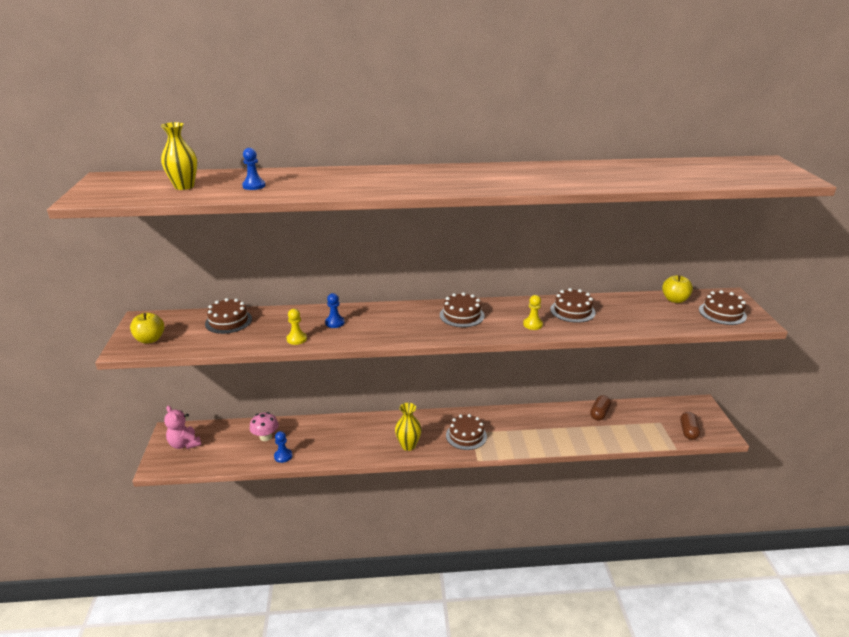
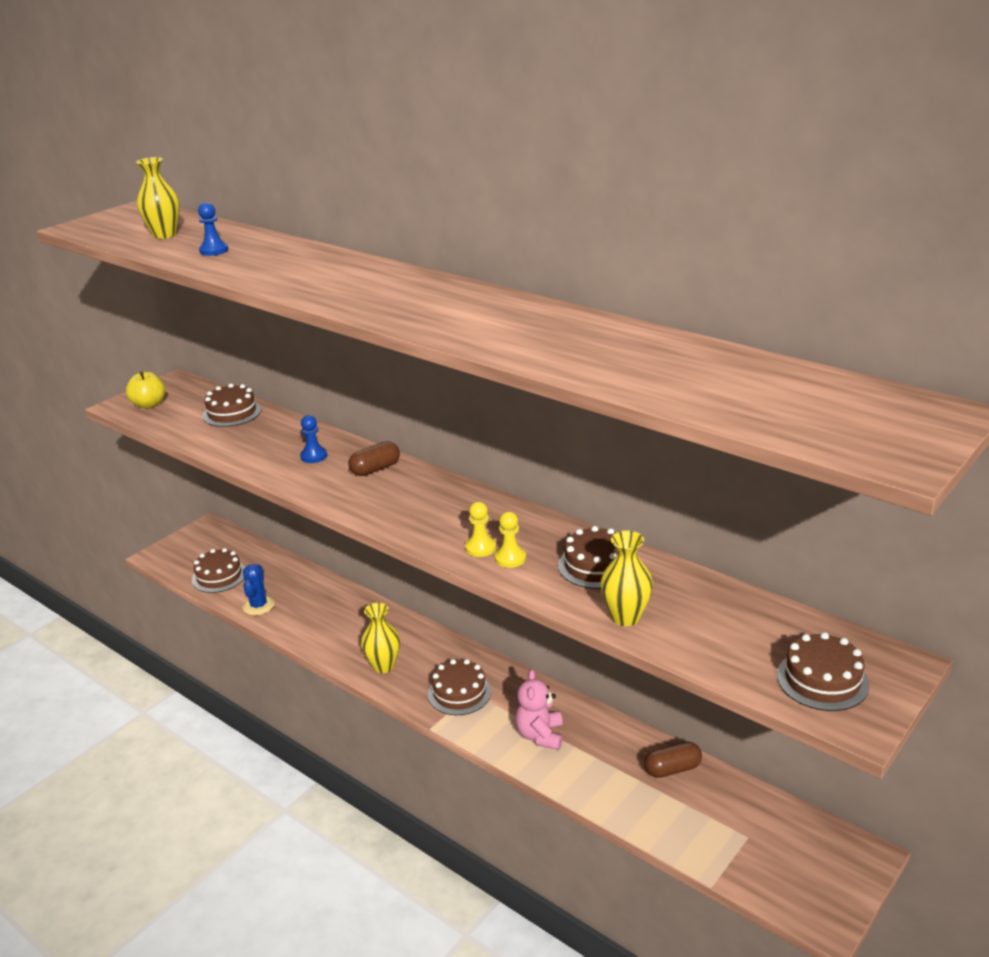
camera: 45 degrees right, 0 degrees up
(184, 444) = (201, 546): pink teddy bear -> pink teddy bear (540, 735)
(265, 437) = (271, 577): pink mushroom -> none
(283, 456) = (258, 606): blue pawn -> blue cactus
(296, 339) = (253, 458): yellow pawn -> yellow pawn (480, 548)
(462, 315) = (451, 507): brown cake -> brown cake (219, 576)
(622, 325) = (626, 617): none -> yellow vase
(674, 300) = (782, 623): yellow apple -> none
(688, 431) = (772, 877): brown capsule -> brown capsule (375, 469)

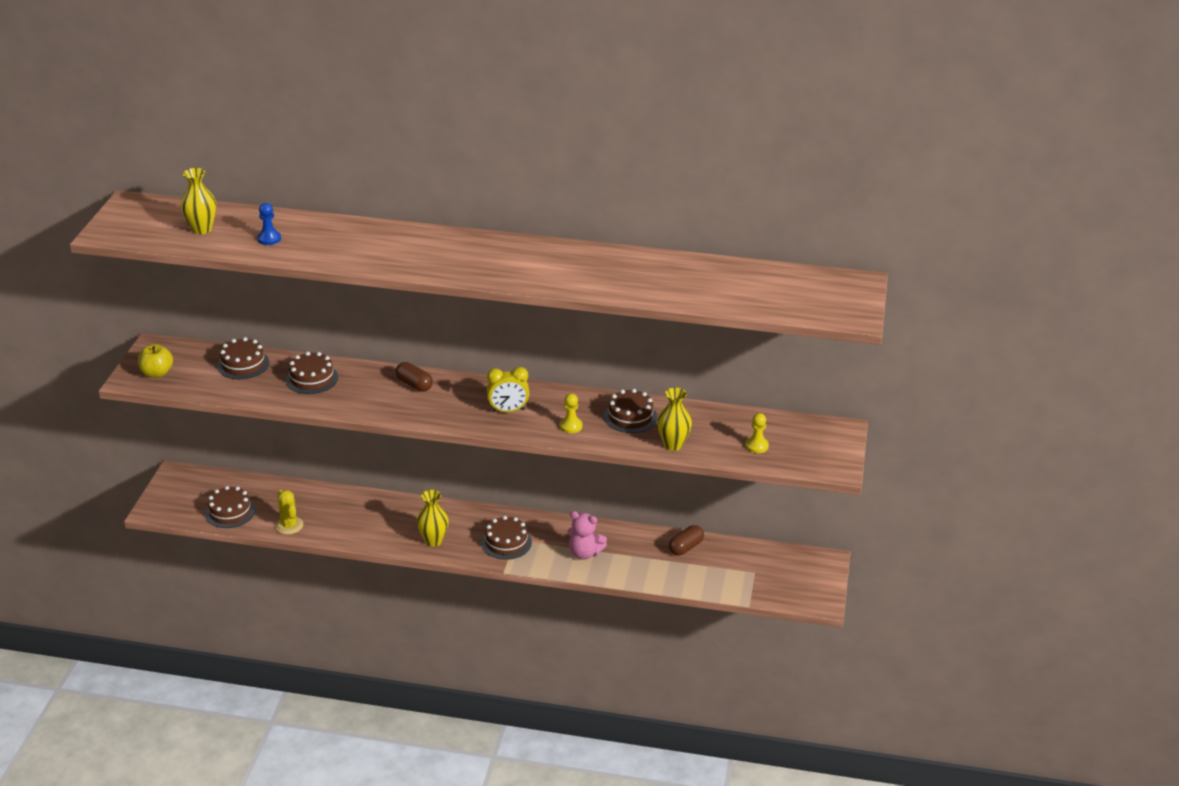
camera: 30 degrees left, 5 degrees up
(258, 606) = (289, 525): blue cactus -> yellow cactus
(314, 456) = (354, 386): blue pawn -> none
(375, 469) = (414, 385): brown capsule -> brown capsule turned 75 degrees counterclockwise
(451, 521) = (508, 410): none -> yellow clock
(480, 548) = (545, 424): yellow pawn -> yellow pawn (757, 446)
(540, 735) = (584, 553): pink teddy bear -> pink teddy bear turned 45 degrees counterclockwise
(822, 680) = (806, 450): brown cake -> brown cake (311, 378)

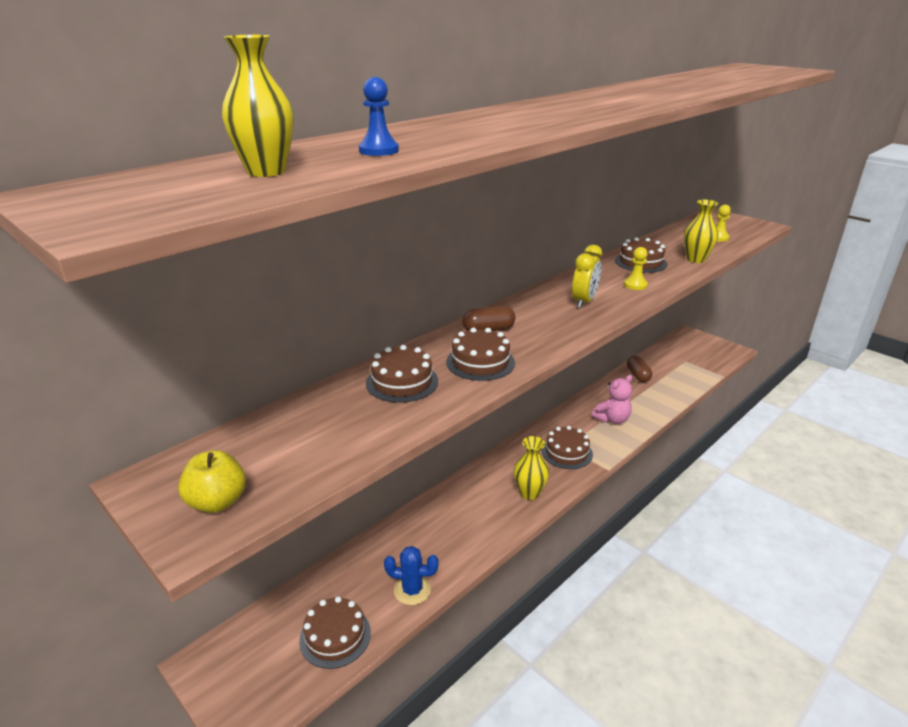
camera: 55 degrees left, 5 degrees down
(243, 364) = (305, 419): brown cake -> brown cake (480, 362)
(289, 525) = (412, 590): yellow cactus -> blue cactus

